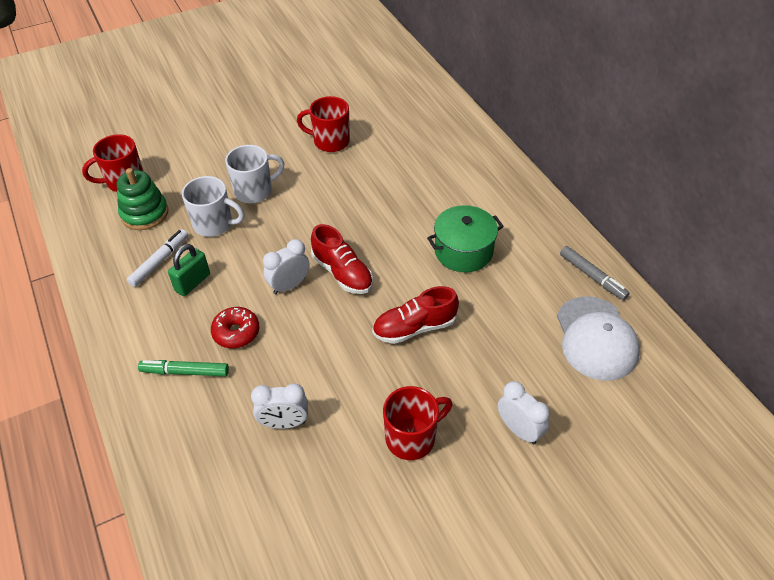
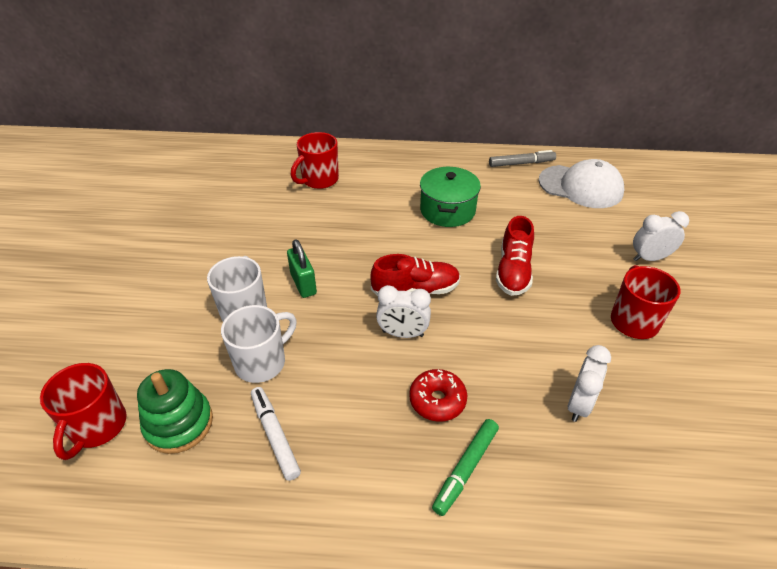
camera: 60 degrees left, 5 degrees down
(192, 282) = (335, 414): green padlock -> green padlock (303, 284)
(289, 285) = (403, 333): white clock -> white clock turned 75 degrees counterclockwise
(330, 141) = (233, 231): red mug -> red mug (319, 180)

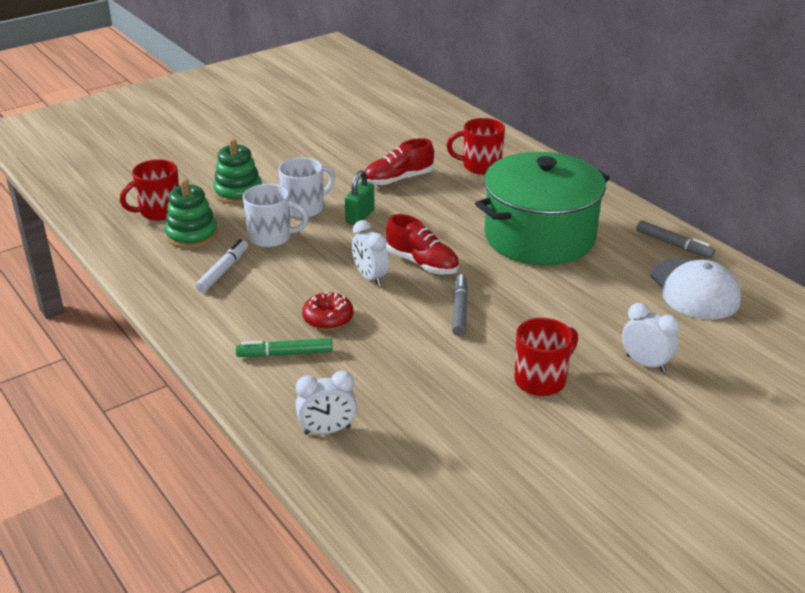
camera: 50 degrees right, 10 degrees down
(153, 340) = (238, 192): none -> green stacking toy
(447, 210) = (539, 237): green pot -> green pot, size x1.83
(502, 308) = (459, 310): none -> grey marker
(513, 271) = (512, 298): red shoe -> red shoe (398, 179)
(579, 404) = (406, 382): white clock -> white clock (327, 430)

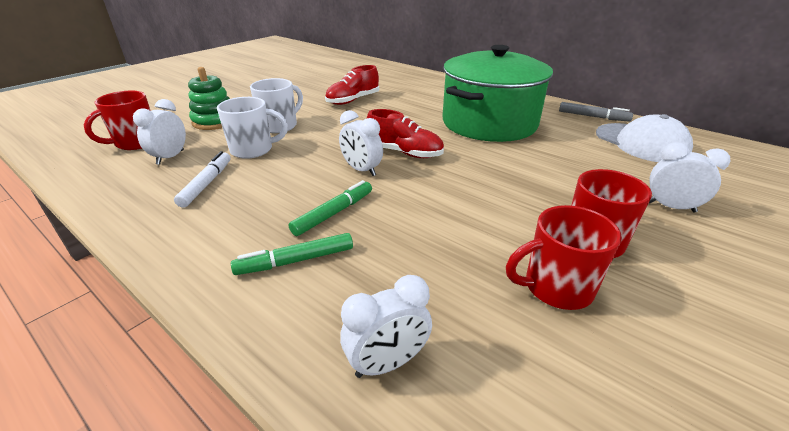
camera: 15 degrees left, 0 degrees up
(192, 235) = (170, 157): green stacking toy -> white clock
(328, 318) = (334, 213): red donut -> green marker
(360, 216) = (331, 126): green padlock -> none
(459, 310) = (462, 185): grey marker -> none
(480, 166) = (412, 87): red mug -> red mug (556, 287)

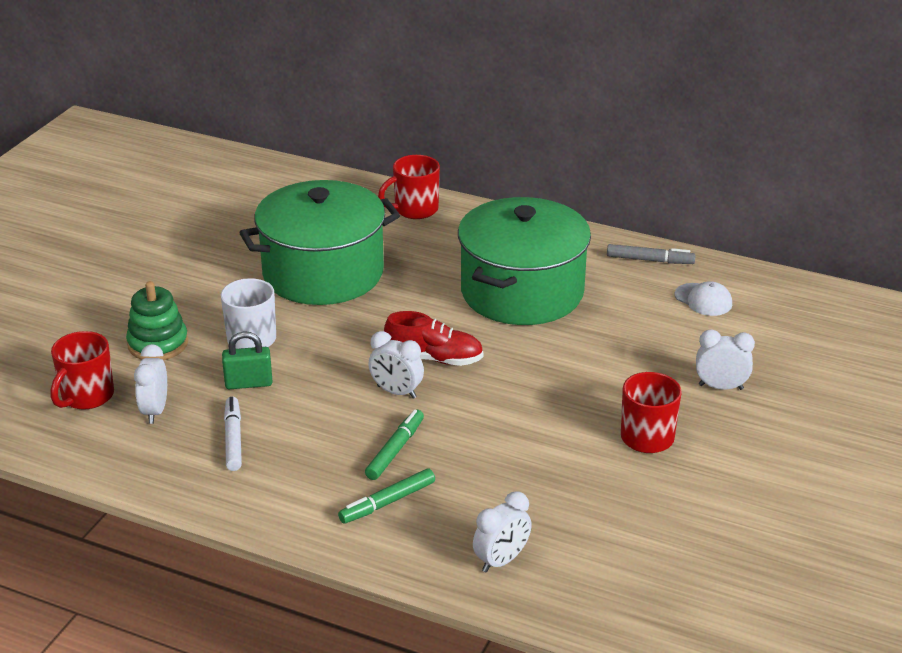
camera: 15 degrees left, 0 degrees up
(253, 150) = (248, 383): white mug -> green padlock
(353, 100) = (323, 273): red shoe -> green pot
(556, 287) = (616, 485): red mug -> red mug (415, 209)
(641, 143) = (703, 300): white cap -> white cap, size x0.57

